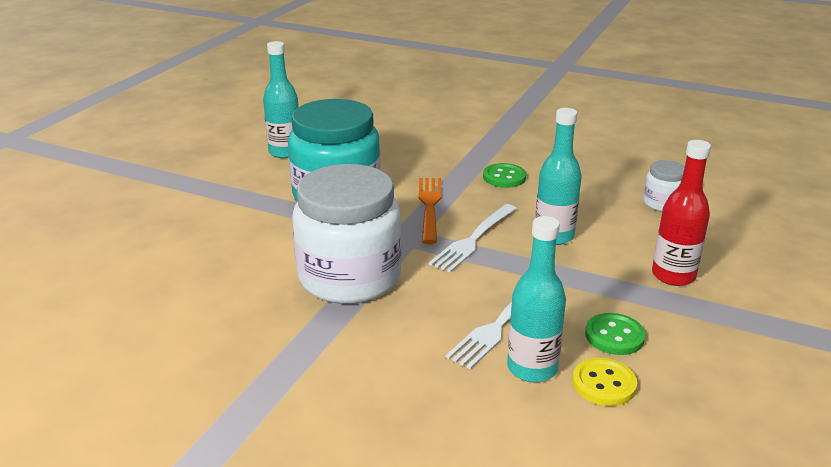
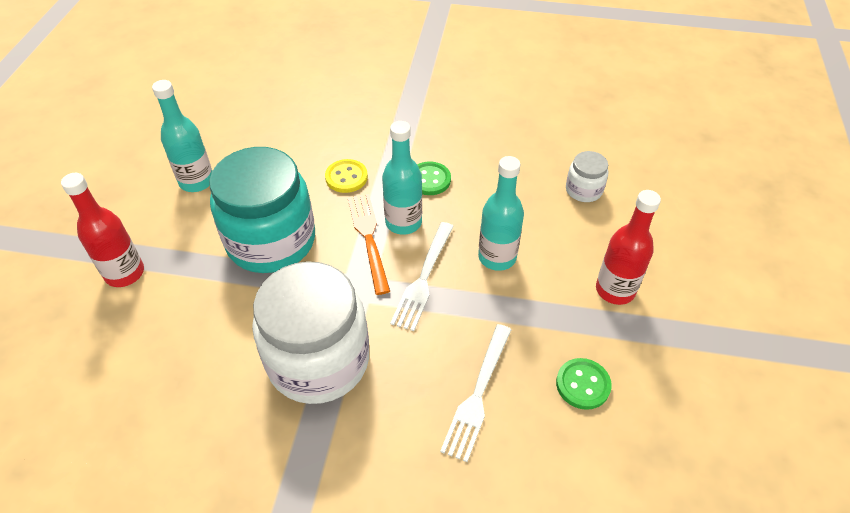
camera: 15 degrees left, 20 degrees up
(198, 198) = (125, 273): none -> red bottle
(532, 368) = (521, 446): turquoise bottle -> turquoise bottle (403, 222)
(604, 384) = (588, 450): yellow button -> yellow button (346, 177)

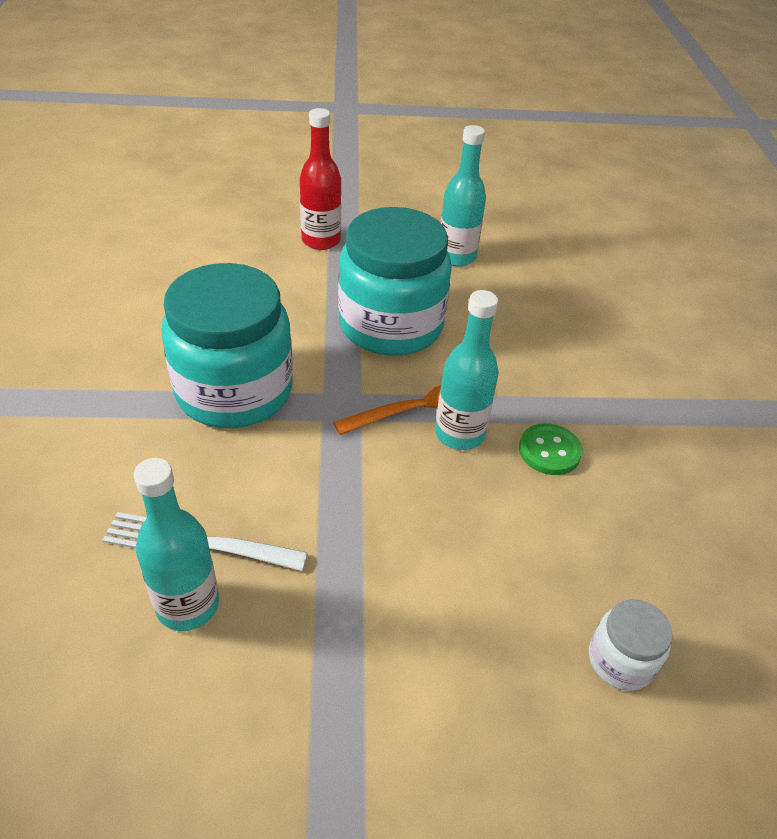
camera: 75 degrees right, 5 degrees down
(318, 360) = (234, 391): white jar -> turquoise jar
(346, 177) = (516, 369): yellow button -> none
(423, 278) = (371, 466): white fork -> none
(497, 257) = (430, 545): turquoise bottle -> turquoise bottle (188, 605)
(583, 384) = (220, 672): green button -> none
(615, 290) = (408, 718): red bottle -> none

